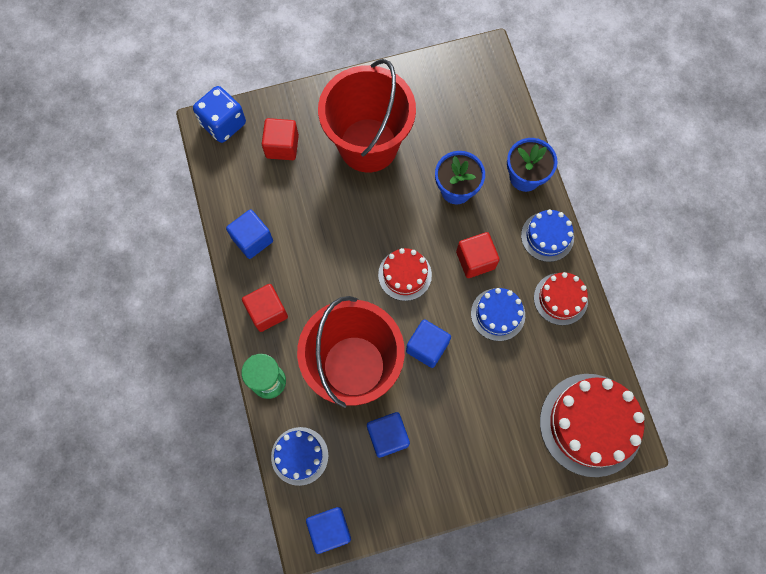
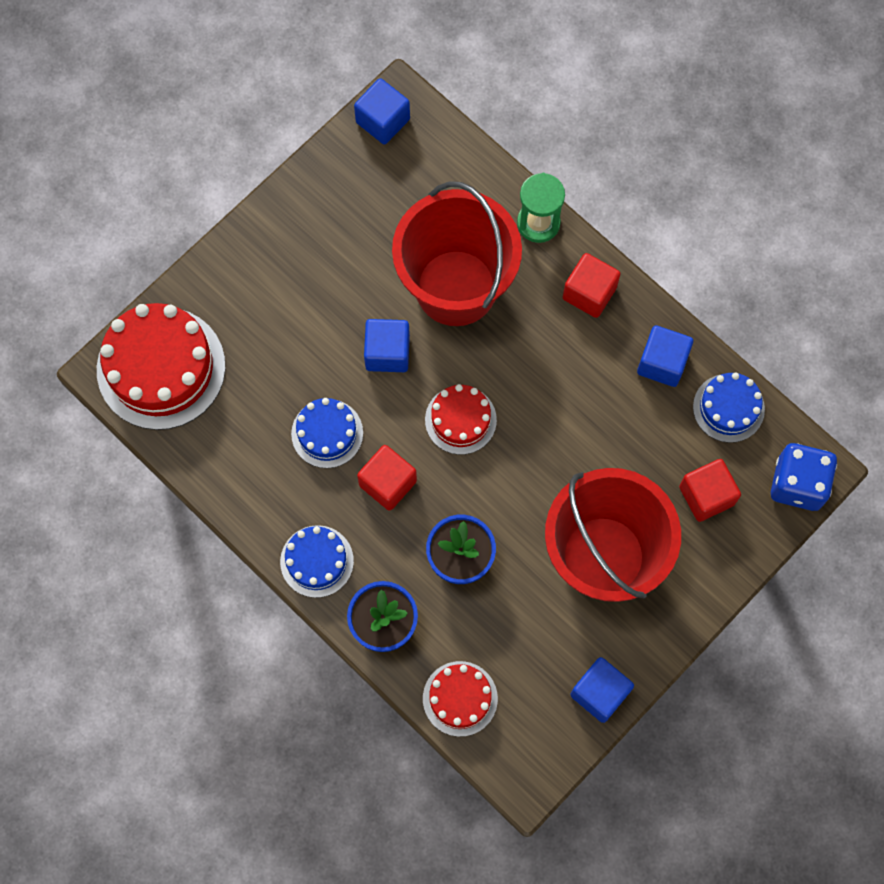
camera: 150 degrees right, 0 degrees up
(299, 456) = (457, 170): blue cake -> blue cake (728, 408)
(388, 436) = (376, 237): blue cube -> blue cube (599, 693)
(560, 299) = (263, 492): red cake -> red cake (460, 698)

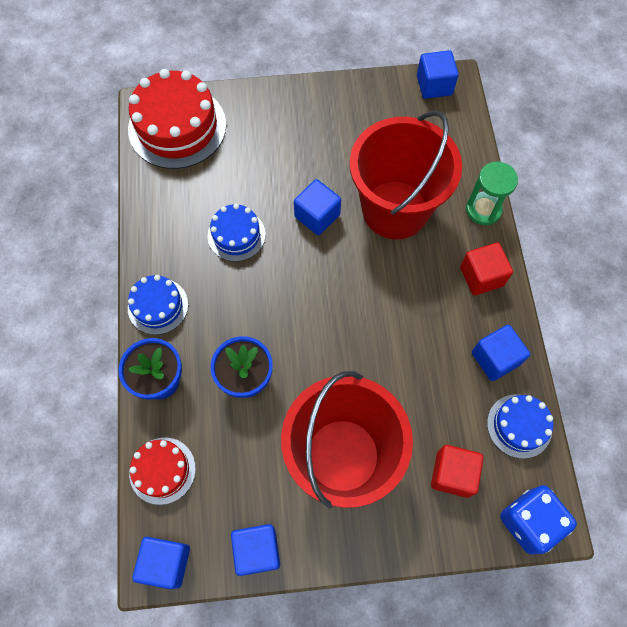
camera: 40 degrees right, 5 degrees down
(388, 483) = (245, 293): red cube -> none
(460, 420) = (326, 291): red cake -> none
(533, 767) = (166, 562): none -> blue cube

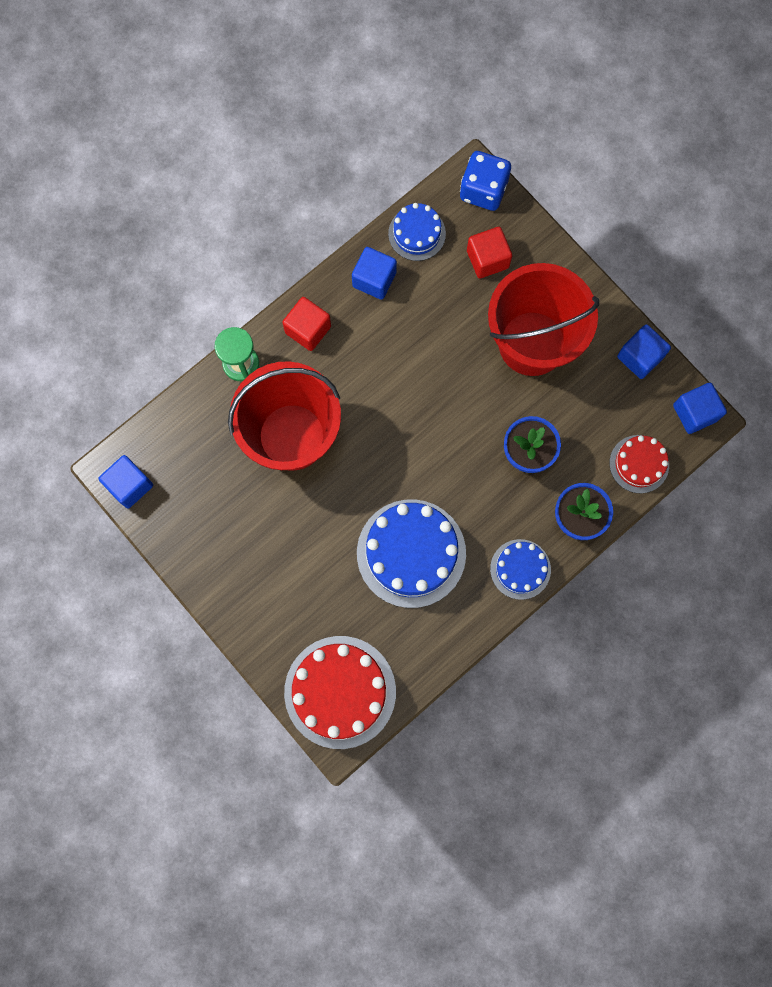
camera: 125 degrees left, 10 degrees up
(236, 235) = (411, 553): blue cake -> blue cake, size x1.81
(317, 216) = (344, 498): blue cube -> none

